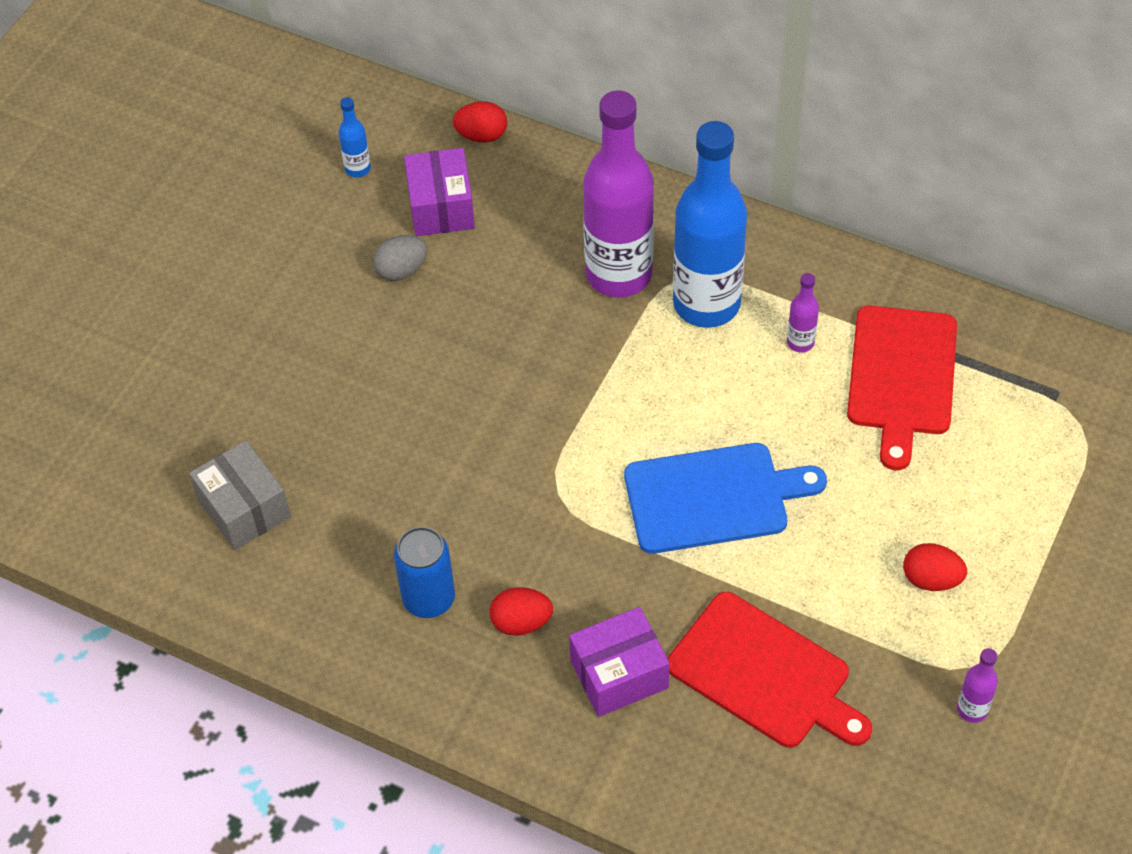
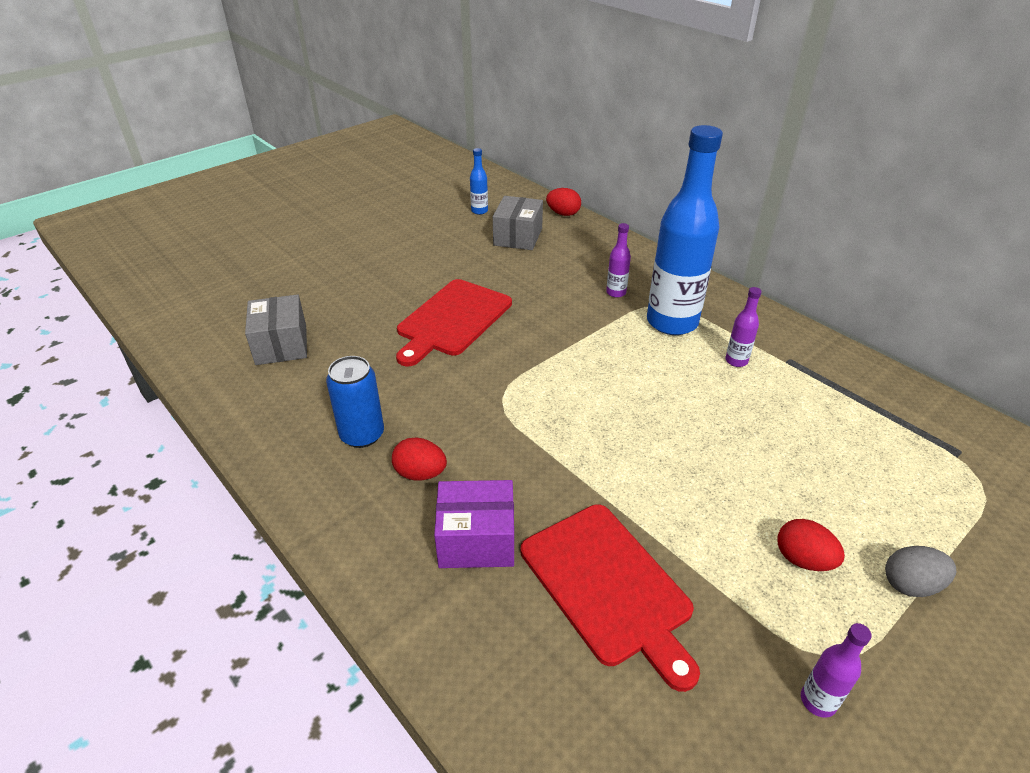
camera: 20 degrees right, 15 degrees down
(401, 270) = (473, 258): grey egg -> grey egg (910, 585)
(441, 207) = (518, 237): purple box -> grey box
(619, 274) = (616, 293): purple bottle -> purple bottle, size x0.41
(713, 497) = (623, 437): blue cutting board -> none
(901, 377) = (815, 403): red cutting board -> red cutting board (452, 320)

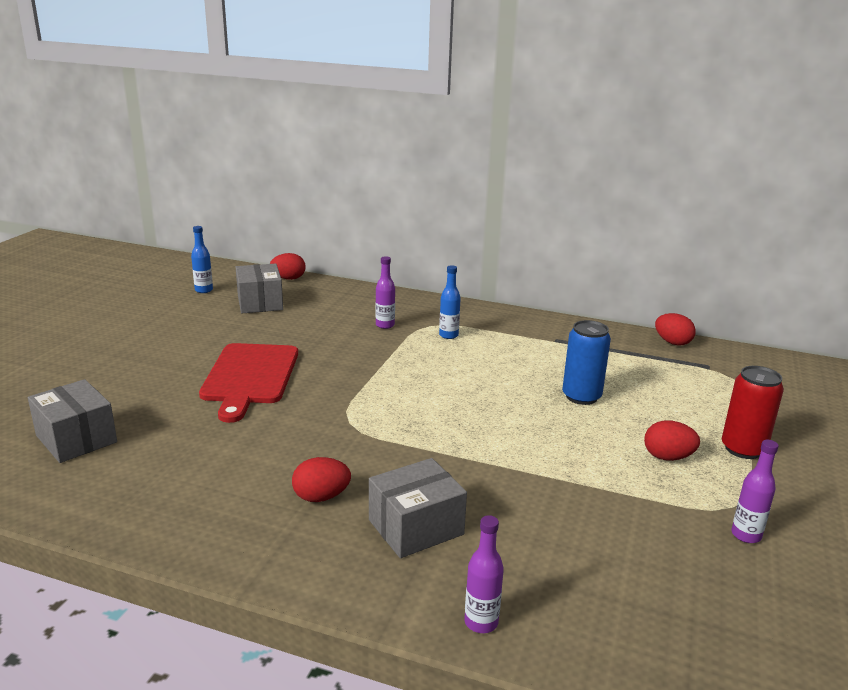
camera: 30 degrees left, 15 degrees down
(362, 435) = (235, 486): blue can -> blue can (581, 396)
(476, 539) = (416, 527): purple box -> grey box
(608, 586) = (550, 520): red cutting board -> none
(672, 322) = (448, 335): blue bottle -> blue bottle, size x0.41
(736, 361) = (519, 349): purple bottle -> purple bottle (481, 622)
(910, 585) = (743, 449): grey egg -> red can
(936, 404) = (672, 342): none -> red egg

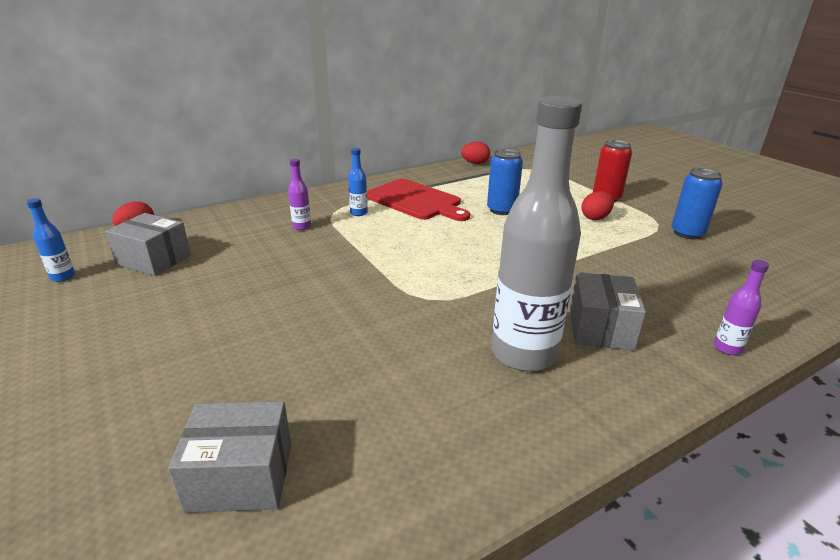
camera: 50 degrees left, 5 degrees up
(250, 376) = (283, 315): red cutting board -> red cutting board (415, 201)
(321, 497) = (523, 353): red egg -> grey bottle
(746, 535) = (687, 233): purple bottle -> blue can

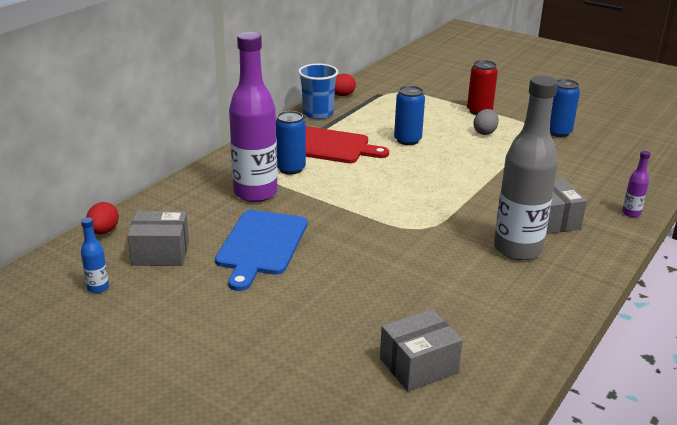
camera: 25 degrees left, 0 degrees up
(247, 275) = (261, 245): none -> blue cutting board
(302, 227) = (255, 193): purple bottle -> purple bottle, size x2.45
(358, 213) = (290, 168): blue bottle -> blue can
(436, 174) = (318, 113): none -> blue cup
(595, 218) = (485, 132): red egg -> grey egg

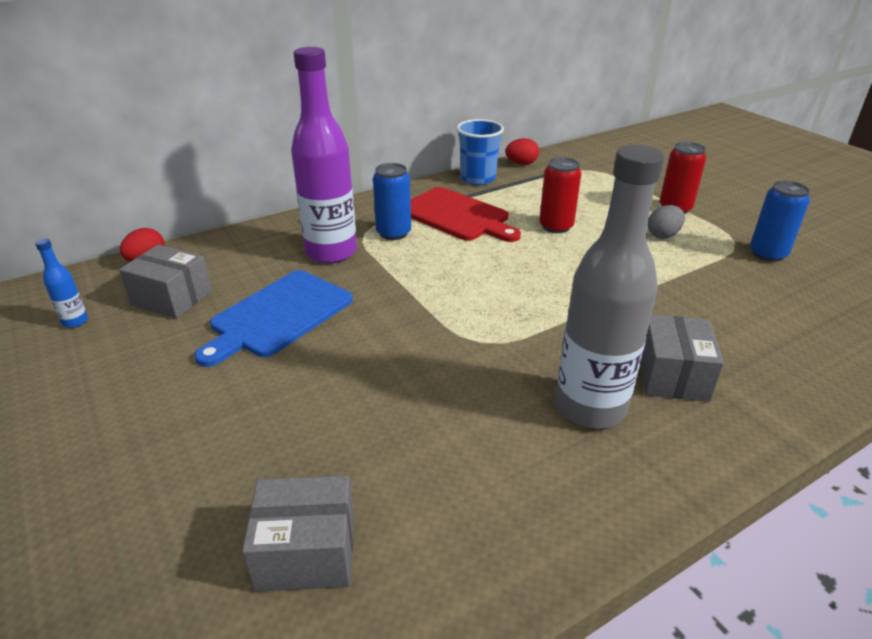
camera: 25 degrees right, 5 degrees up
(407, 140) = (556, 226): blue can -> red can
(631, 213) = (810, 397): purple bottle -> none

